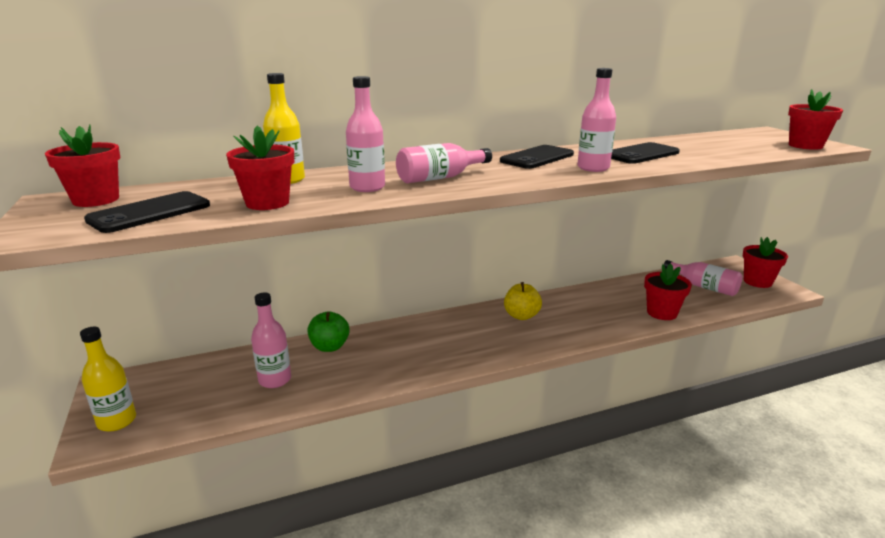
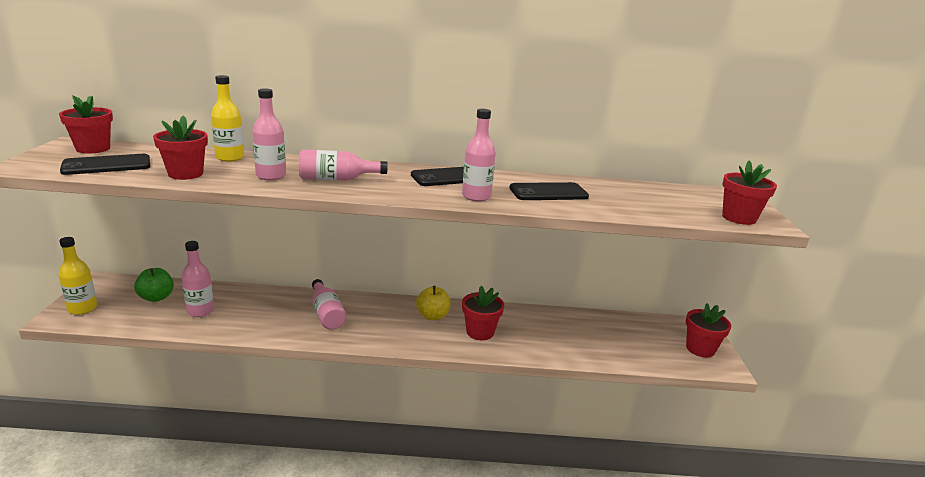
camera: 20 degrees right, 0 degrees up
(329, 347) = (261, 298): green apple -> green apple (156, 297)
(662, 313) = (562, 349): red flower pot -> red flower pot (480, 332)
(703, 287) = (635, 338): pink bottle -> pink bottle (326, 314)

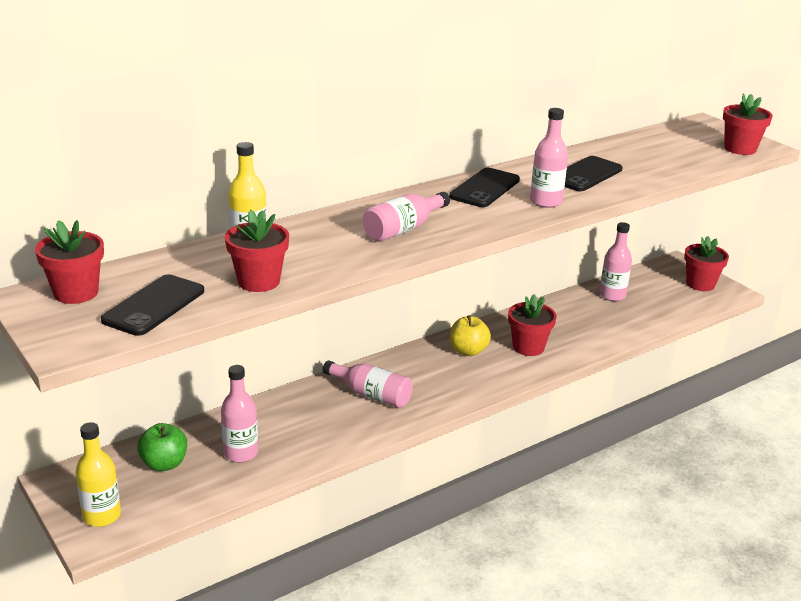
camera: 35 degrees left, 5 degrees up
(271, 176) = (340, 250): pink bottle -> pink bottle (612, 295)

